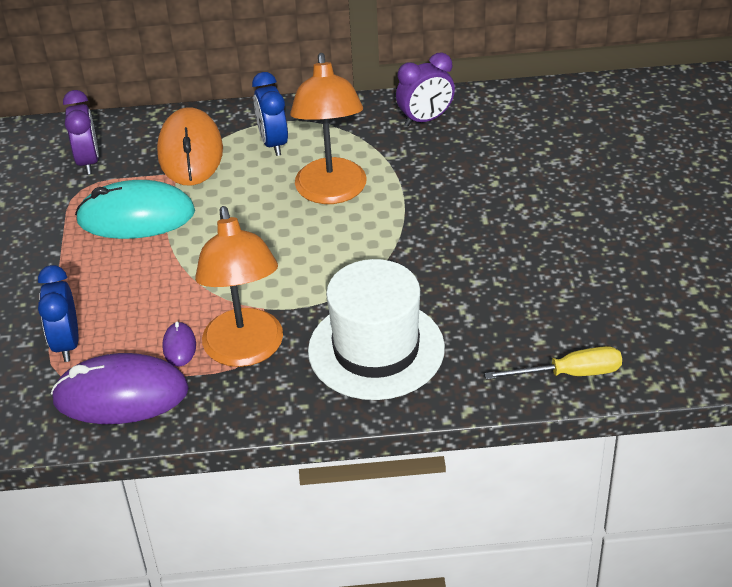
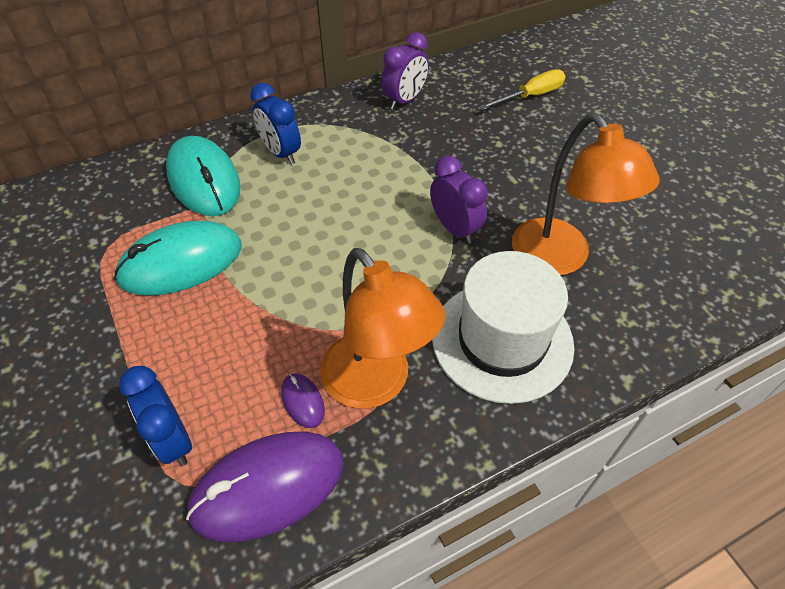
camera: 25 degrees left, 10 degrees up
(88, 161) = (101, 216): purple clock -> purple clock (455, 228)
(190, 152) = (204, 180): orange mouse -> turquoise mouse
(332, 192) = (363, 187): orange lamp -> orange lamp (560, 258)
(569, 374) = (687, 311): yellow screwdriver -> yellow screwdriver (531, 96)

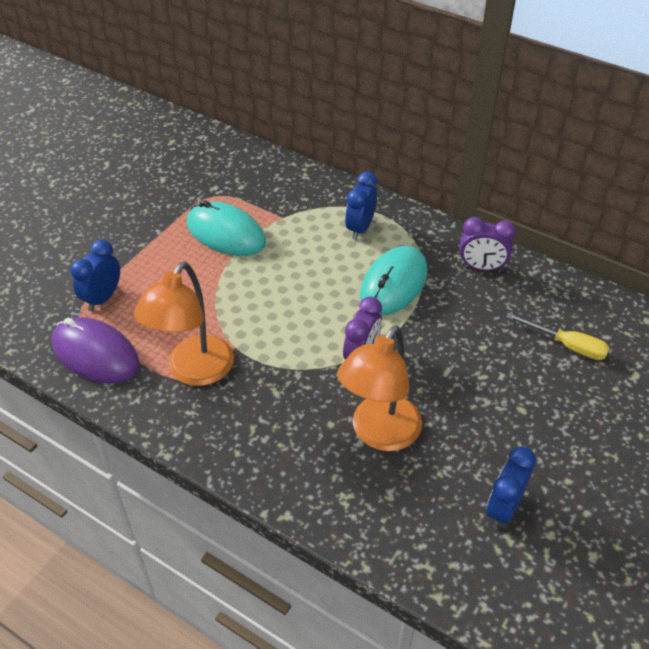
camera: 60 degrees right, 5 degrees down
(204, 180) = (302, 205): turquoise mouse -> turquoise mouse (393, 284)
(302, 401) = (160, 342): purple mouse -> none
(502, 340) = (273, 426): white hat -> none
(684, 214) = (503, 508): none -> blue clock

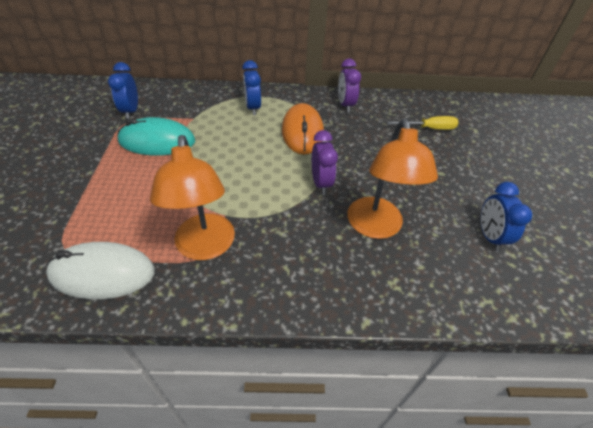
camera: 35 degrees left, 0 degrees up
(95, 354) = (102, 273): purple mouse -> white mouse
(102, 298) = (79, 225): blue clock -> blue clock (131, 111)
(393, 284) = (302, 132): turquoise mouse -> orange mouse
(481, 267) = (345, 105): purple clock -> purple clock turned 105 degrees clockwise

